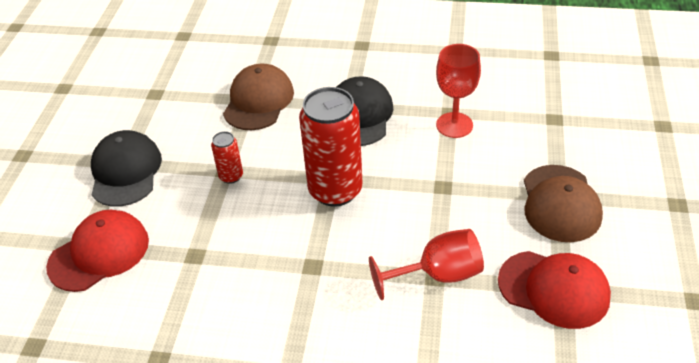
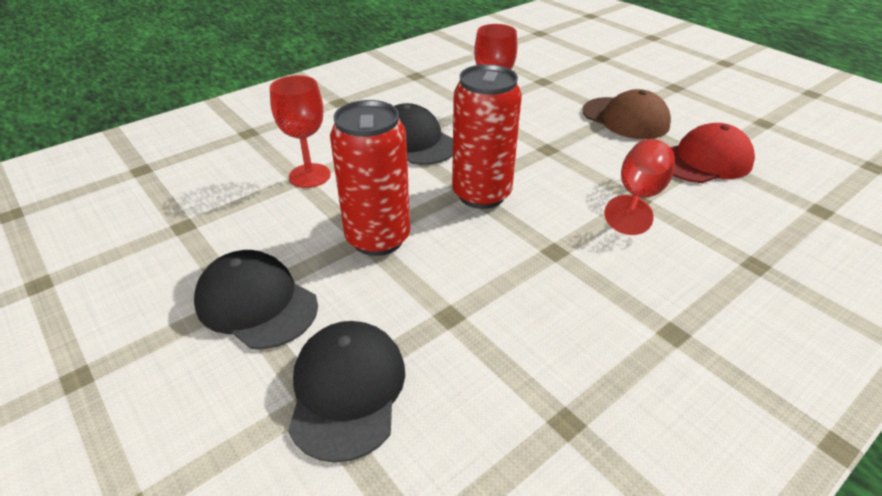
camera: 50 degrees left, 5 degrees down
(99, 253) = (347, 390): red cap -> black cap
(231, 176) = (378, 238): red can -> red can, size x2.15
(258, 101) = (309, 176): brown cap -> red goblet

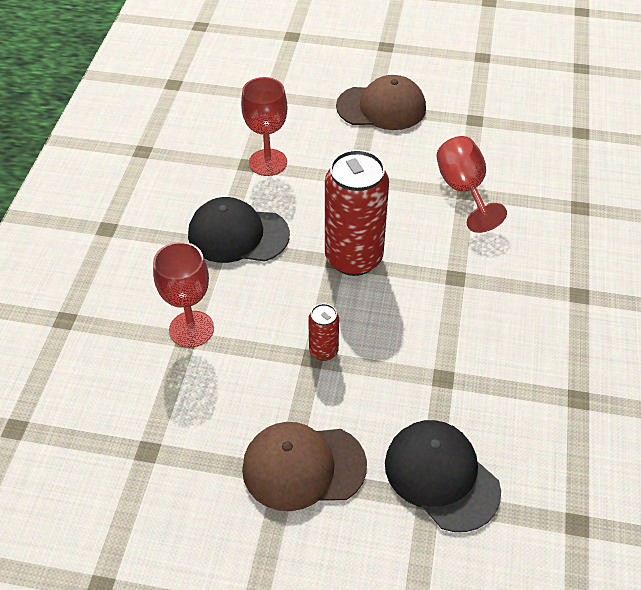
camera: 40 degrees left, 10 degrees up
(256, 303) = (303, 467): black cap -> brown cap
(378, 238) = (323, 351): red can -> red can, size x0.46
(704, 160) = (475, 124): red cap -> none

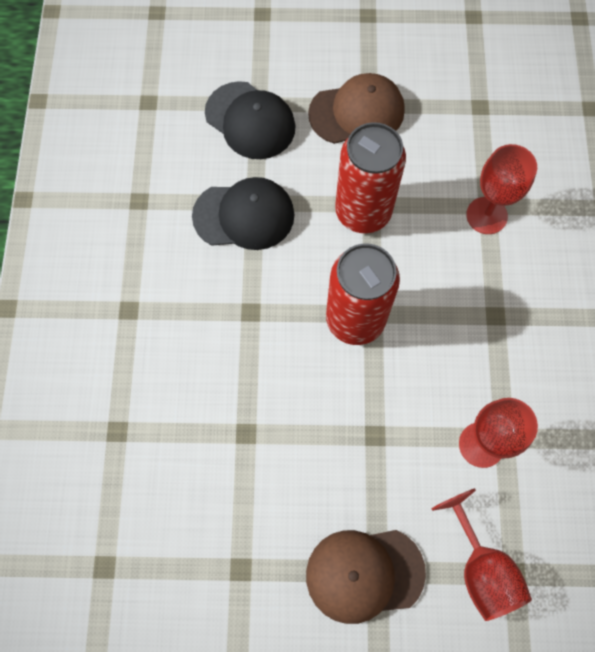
camera: 170 degrees right, 20 degrees up
(238, 235) = (480, 331): black cap -> black cap (244, 215)
(323, 351) = (363, 212): red can -> red can, size x2.15
(464, 190) = (248, 436): red goblet -> red goblet (480, 568)

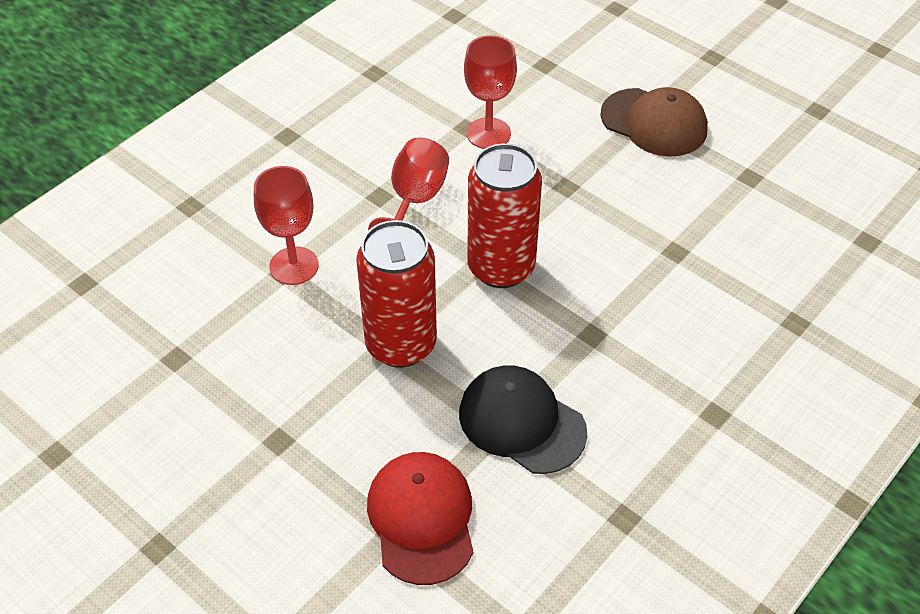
camera: 140 degrees left, 20 degrees down
(250, 121) = (422, 519): black cap -> red cap
(357, 112) = (300, 442): brown cap -> none
(480, 568) = (565, 79): red goblet -> red goblet (415, 201)

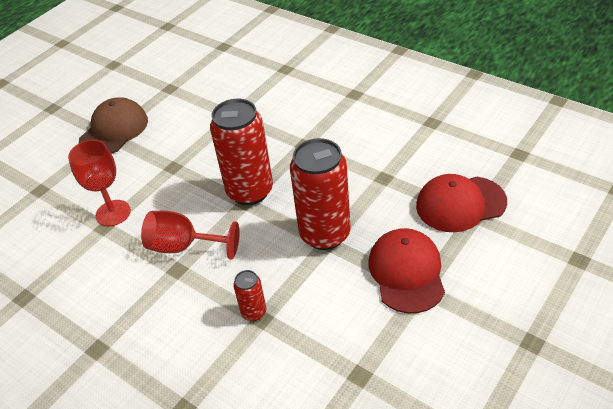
camera: 90 degrees left, 5 degrees down
(294, 266) = (254, 312): red goblet -> red can
(310, 428) = (406, 272): none -> red cap
(521, 422) = (377, 168): black cap -> none

